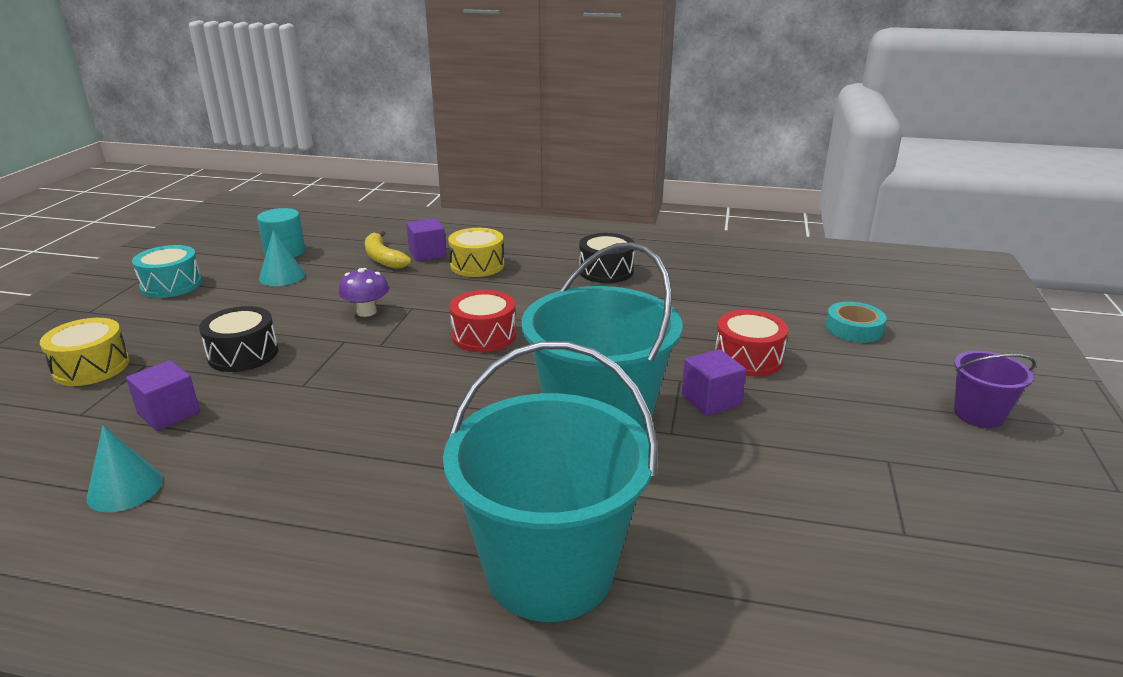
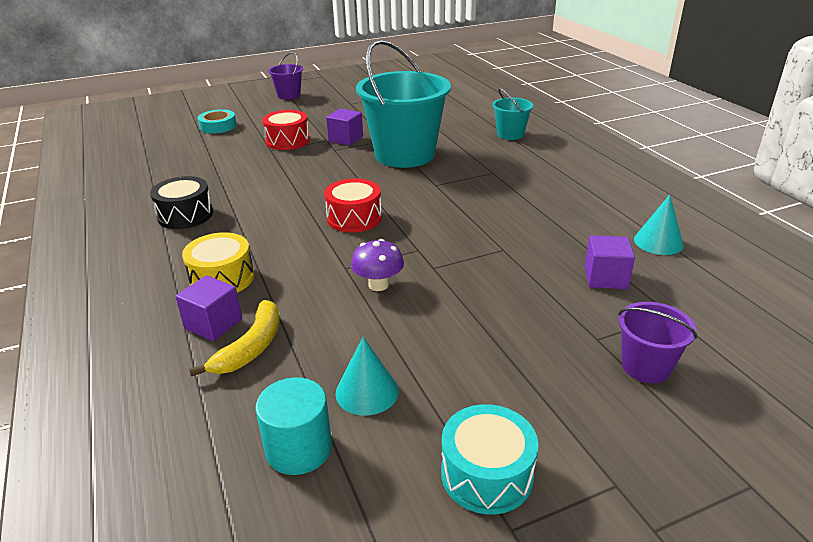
camera: 125 degrees left, 5 degrees up
(91, 367) = (646, 366): yellow drum -> purple bucket
(243, 354) = (513, 300): black drum -> none
(550, 571) = (510, 134): turquoise bucket -> turquoise bucket, size x0.47

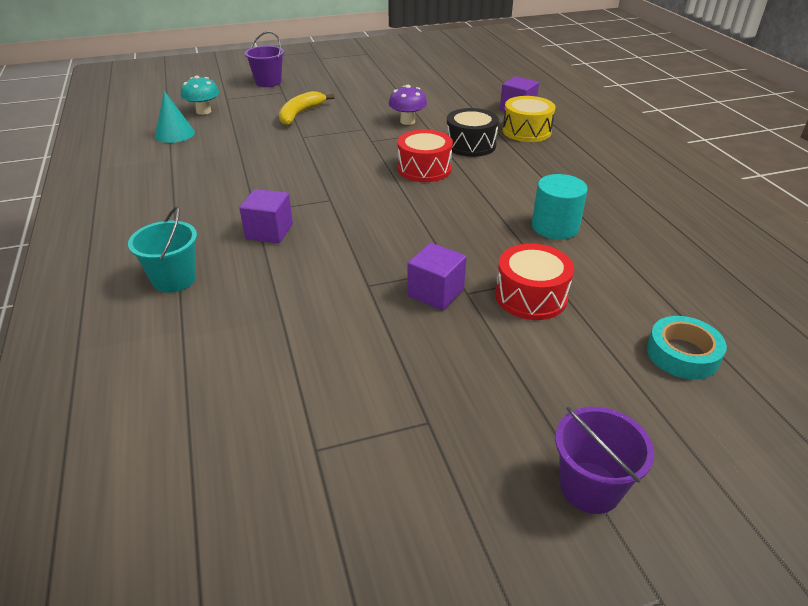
camera: 175 degrees left, 5 degrees up
(185, 215) = (598, 183): black drum -> black drum (470, 145)
(251, 347) = (488, 99): yellow banana -> yellow banana (300, 114)
(299, 448) = (451, 70): turquoise cylinder -> turquoise cylinder (555, 227)
(367, 391) = (419, 82): turquoise cone -> none
(404, 154) = (351, 249): turquoise bucket -> none
(486, 474) = (370, 62): turquoise drum -> none
(605, 277) = (244, 116): purple cube -> purple cube (269, 231)
(670, 283) = (203, 111): none -> turquoise mushroom

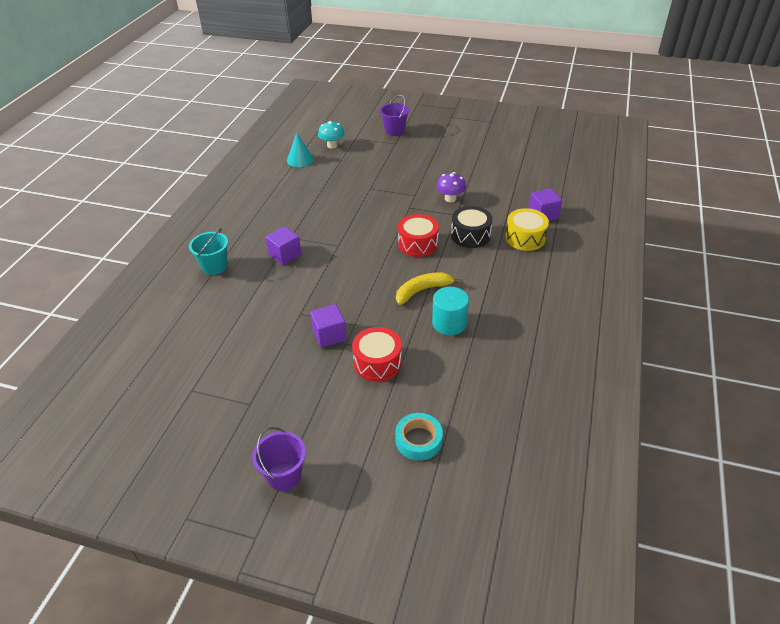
camera: 35 degrees right, 5 degrees up
(300, 114) = (387, 167): yellow banana -> yellow banana (423, 290)

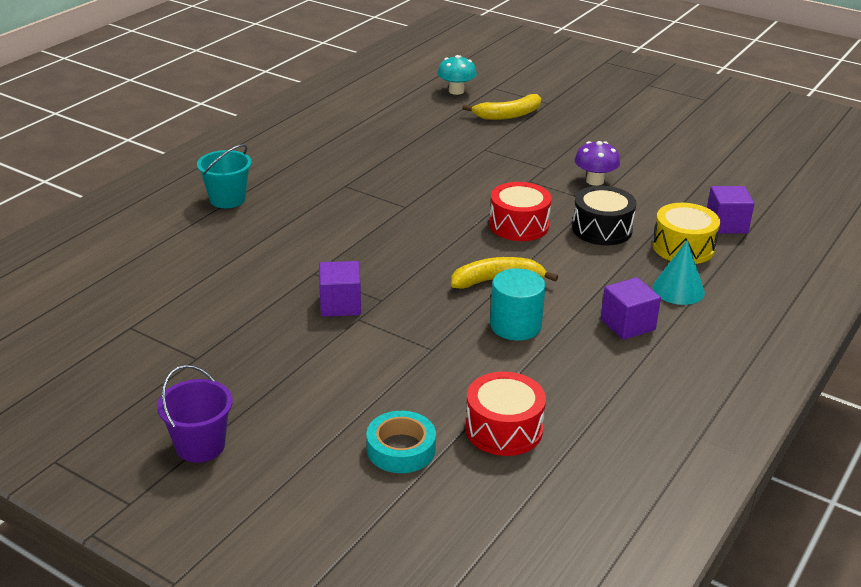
camera: 15 degrees right, 10 degrees down
(285, 255) = (327, 204): purple cube -> purple cube (627, 324)
(300, 159) = (403, 100): turquoise cone -> turquoise cone (678, 290)
(374, 158) = (508, 115): none -> yellow banana
(377, 362) = (390, 349): red drum -> red drum (504, 429)
(394, 131) = (555, 88): purple bucket -> none

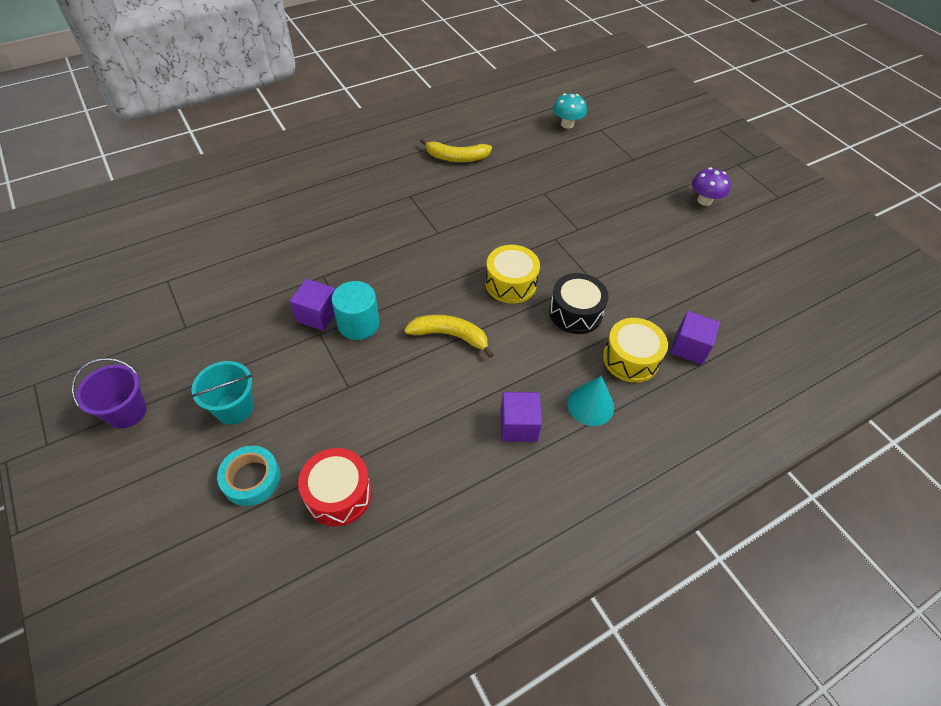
camera: 25 degrees right, 20 degrees up
(227, 199) = (318, 181): turquoise bucket -> turquoise bucket (234, 408)
(508, 115) = (590, 162): yellow banana -> yellow banana (456, 157)
(515, 325) = (428, 389): turquoise cylinder -> turquoise cylinder (358, 324)
(519, 225) = (510, 283): red drum -> yellow drum
(595, 181) = (609, 257): purple mushroom -> purple mushroom (704, 200)

